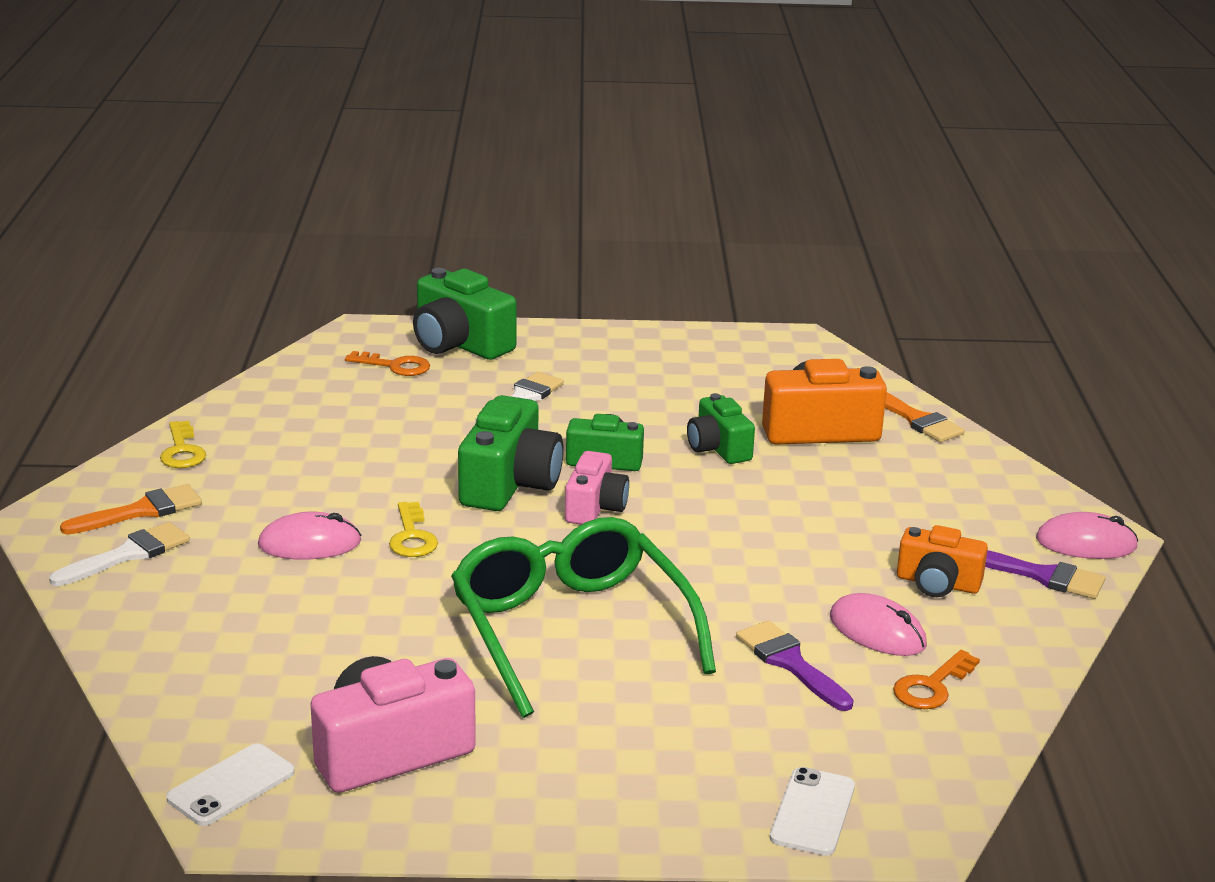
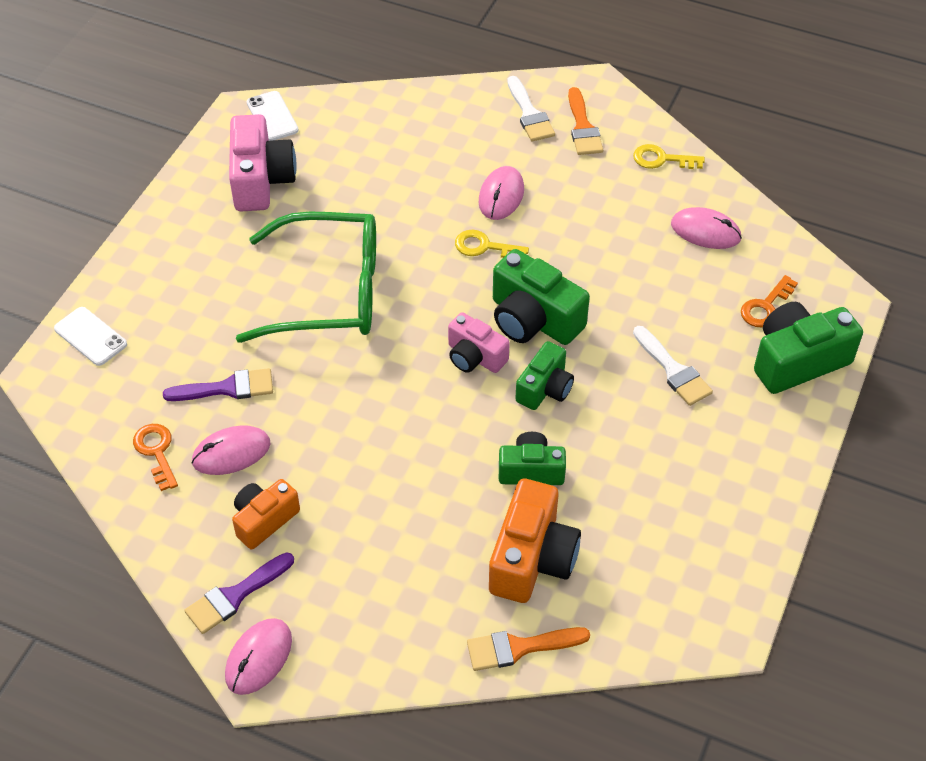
camera: 115 degrees right, 25 degrees up
(298, 409) = (705, 231): none -> pink mouse

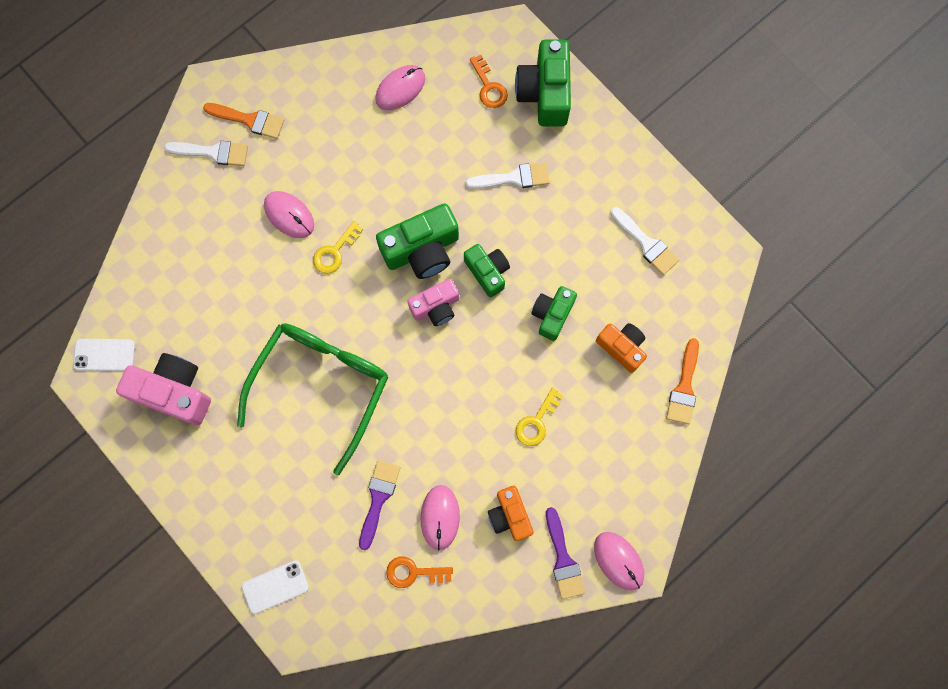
camera: 65 degrees left, 25 degrees up
(532, 558) = (622, 347): orange camera -> orange camera, size x0.63
(662, 159) = (314, 80): yellow key -> yellow key (536, 421)
(680, 534) = (646, 244): none -> white brush

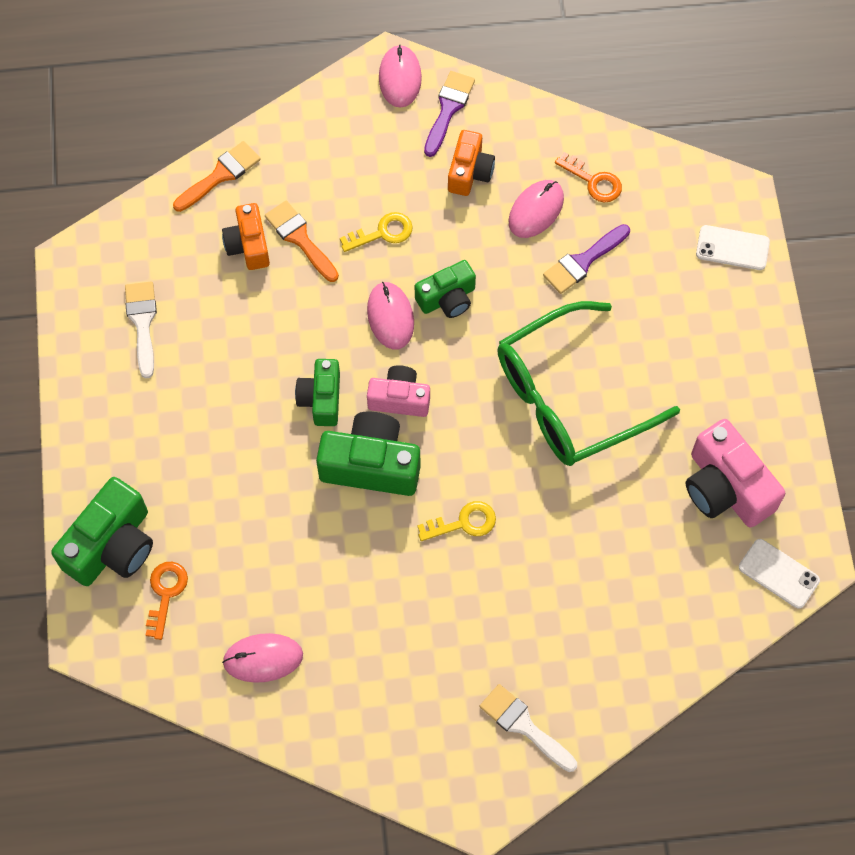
camera: 145 degrees left, 10 degrees down
(249, 120) = (457, 737): orange brush -> orange brush (300, 238)
(289, 215) = (486, 595): pink mouse -> pink mouse (390, 317)
(513, 178) = (219, 476): white brush -> none
(552, 315) = (290, 317): green camera -> green camera (447, 298)

